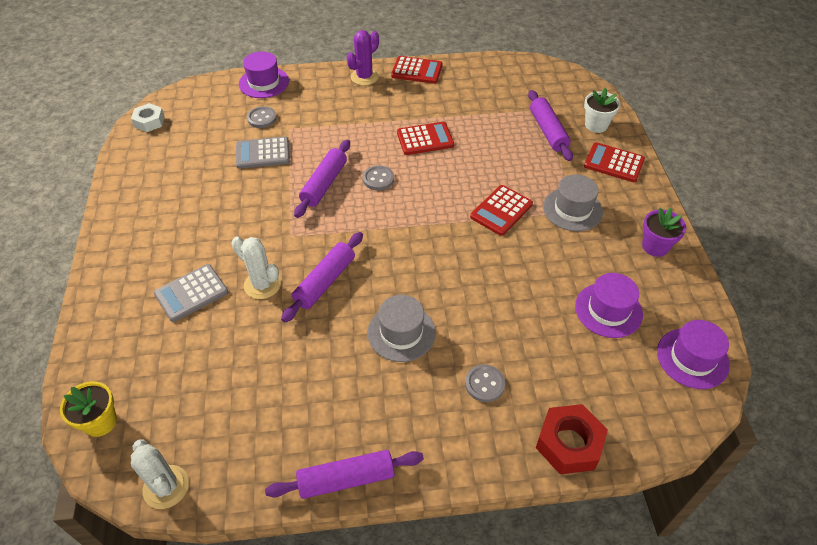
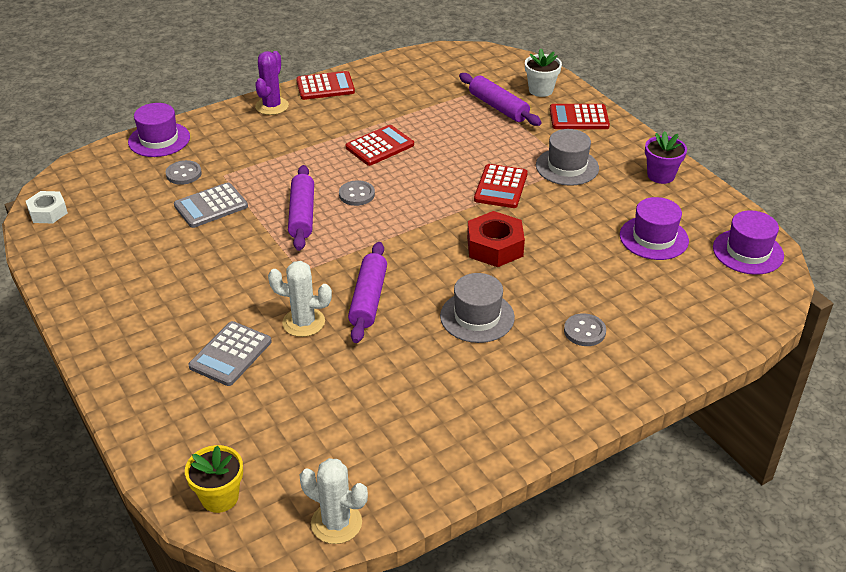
camera: 25 degrees left, 10 degrees down
(346, 479) = (511, 449): purple rolling pin -> none
(569, 443) = (689, 350): red nut -> red nut (494, 247)

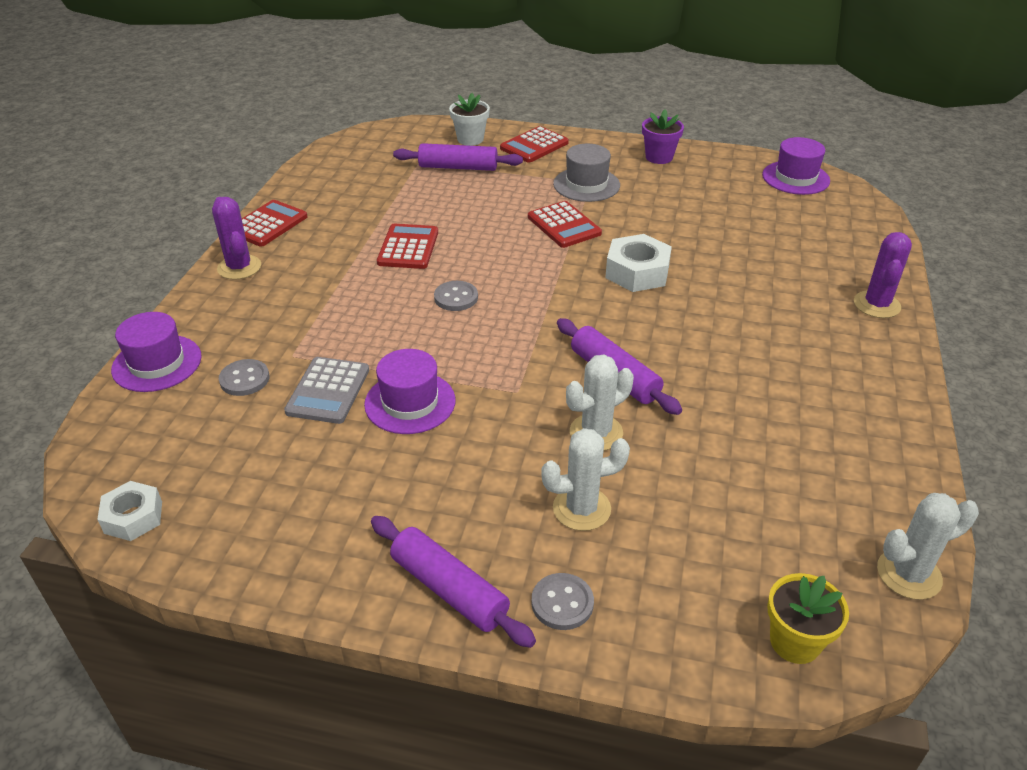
camera: 45 degrees left, 0 degrees up
(230, 354) = (581, 509): grey calculator -> white cactus
(302, 215) = (435, 344): purple rolling pin -> purple rolling pin (449, 589)
(477, 317) = (716, 332): grey hat -> none
(494, 247) = (637, 272): red nut -> white nut
(584, 331) = (800, 293): grey button -> grey button (562, 603)
(628, 376) = (876, 305): none -> purple cactus
(654, 238) = (728, 201): purple hat -> purple hat (410, 402)

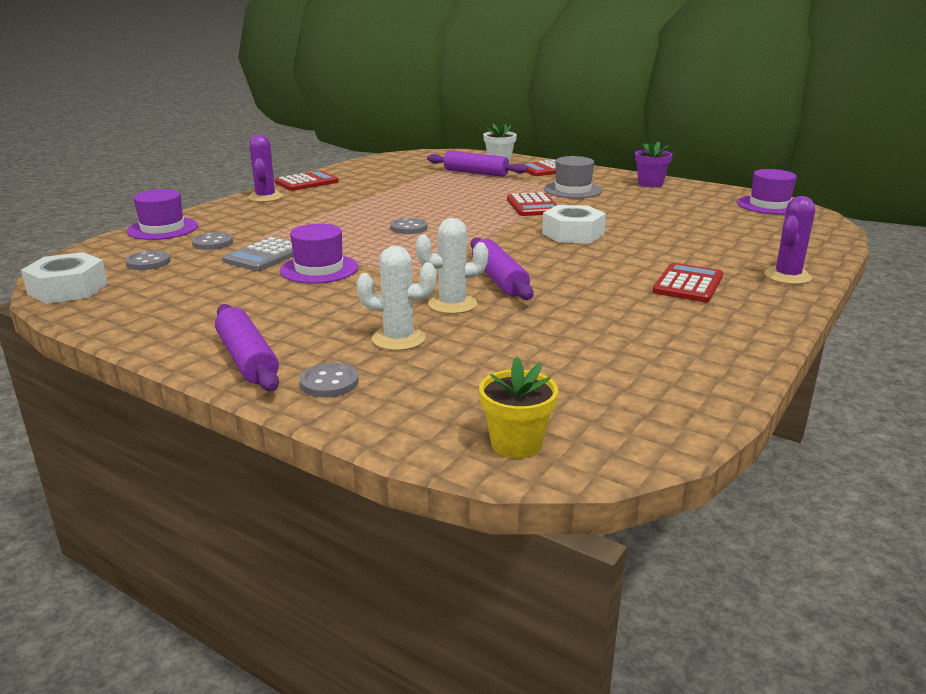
camera: 20 degrees right, 15 degrees down
(133, 517) = (68, 289): white nut -> white nut, size x1.51
(194, 438) = (148, 262): none -> grey button
(408, 247) = (397, 202): red calculator -> red calculator (688, 284)
(909, 574) = (673, 427): white cactus -> none

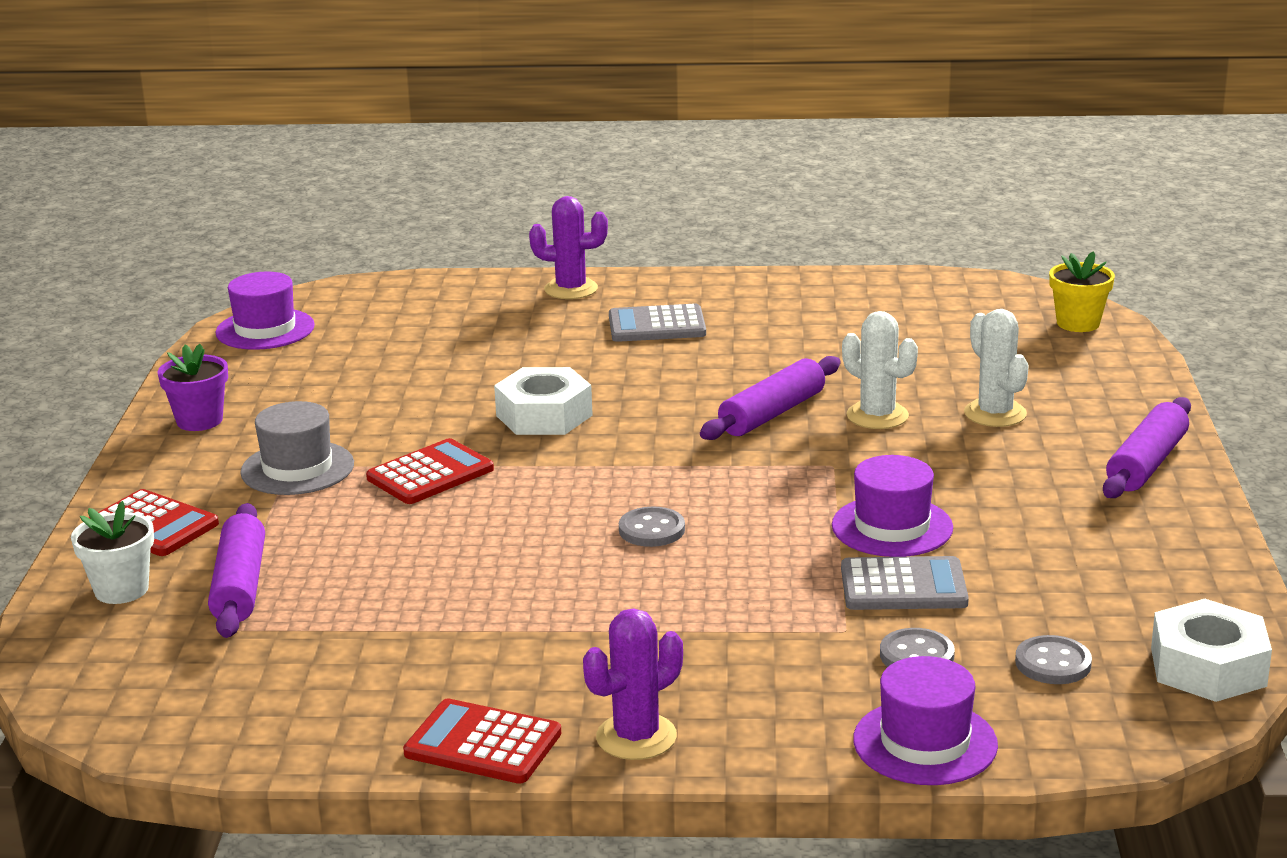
camera: 120 degrees left, 0 degrees up
(329, 382) = (1117, 412): grey button -> none
(688, 284) = (657, 325): red calculator -> grey calculator

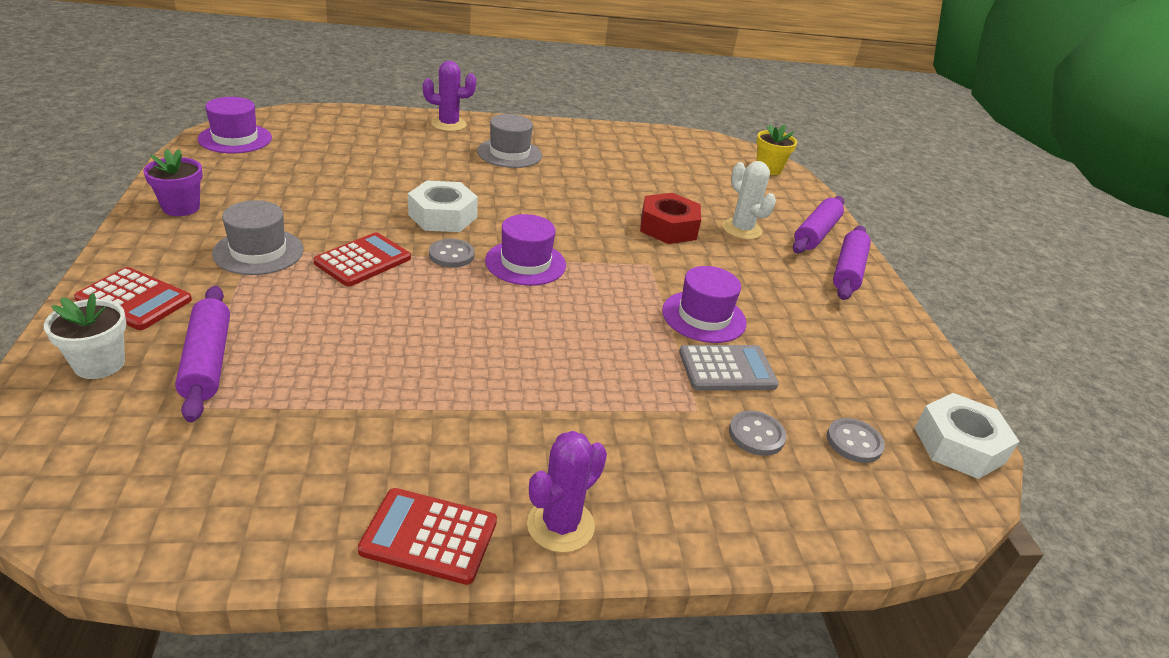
camera: 15 degrees left, 10 degrees up
(651, 530) = (535, 315): grey button -> grey button (451, 255)
(657, 325) = (509, 153): grey calculator -> grey hat
(772, 414) = (599, 222): purple rolling pin -> purple rolling pin (816, 233)
(877, 416) = (668, 227): white cactus -> red nut
(925, 742) = (790, 526): purple hat -> purple hat (525, 263)

